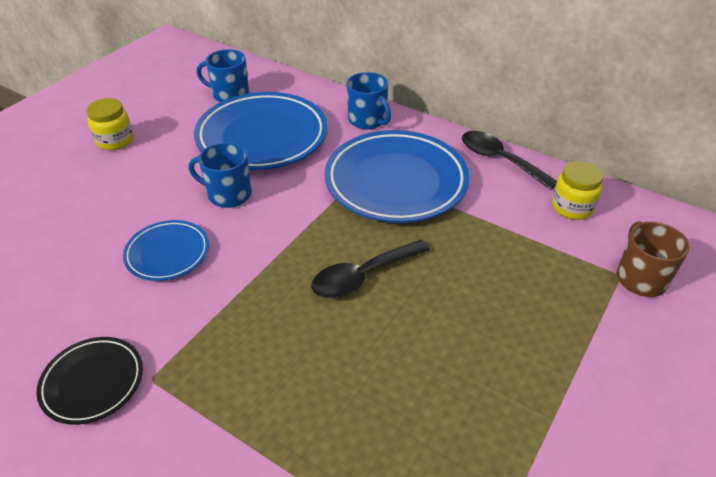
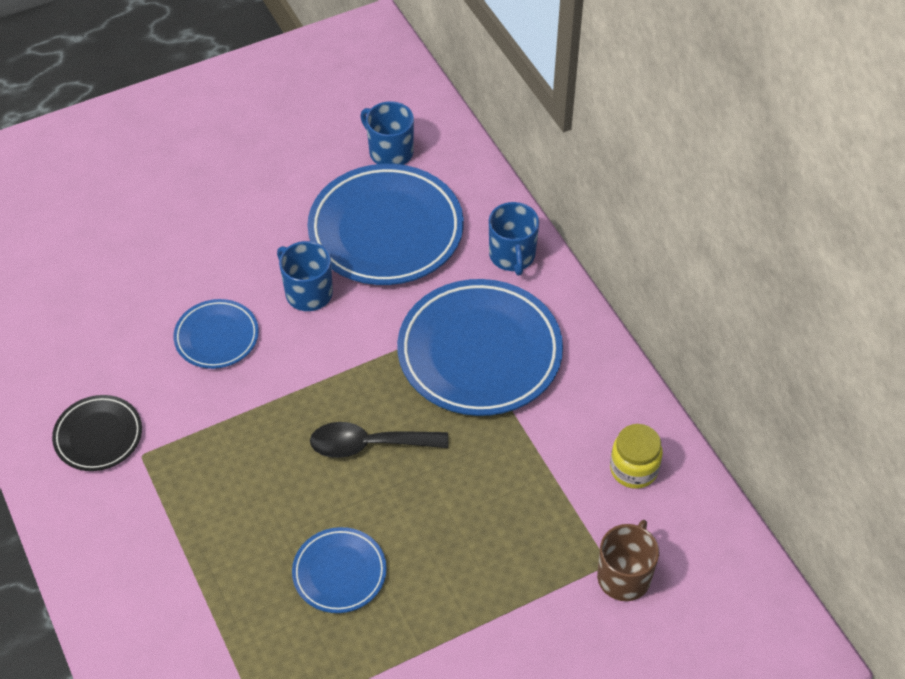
camera: 30 degrees right, 10 degrees up
(115, 140) = (240, 171): yellow jar -> none
(421, 389) = (339, 573): none -> blue plate
(500, 160) = (611, 376): black spoon -> none

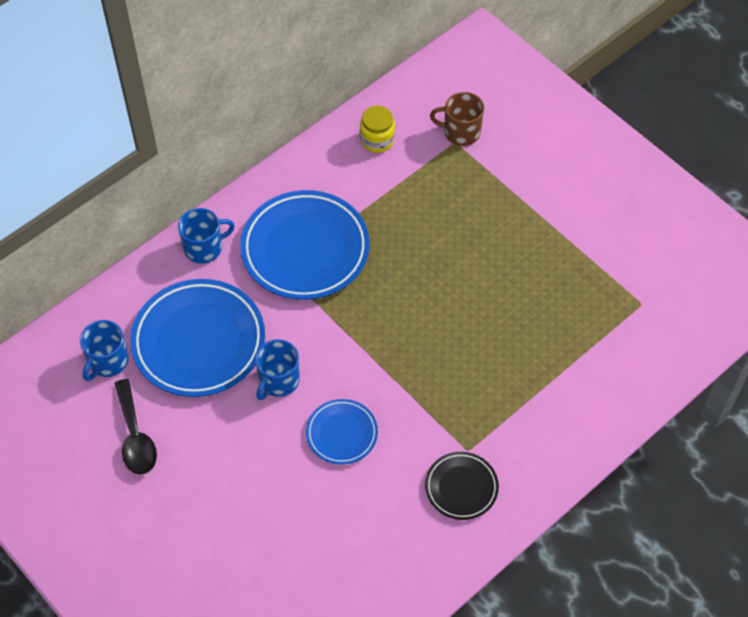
camera: 105 degrees left, 5 degrees up
(339, 573) = (517, 291): blue plate -> none
(369, 445) = (408, 300): black spoon -> black spoon (135, 436)

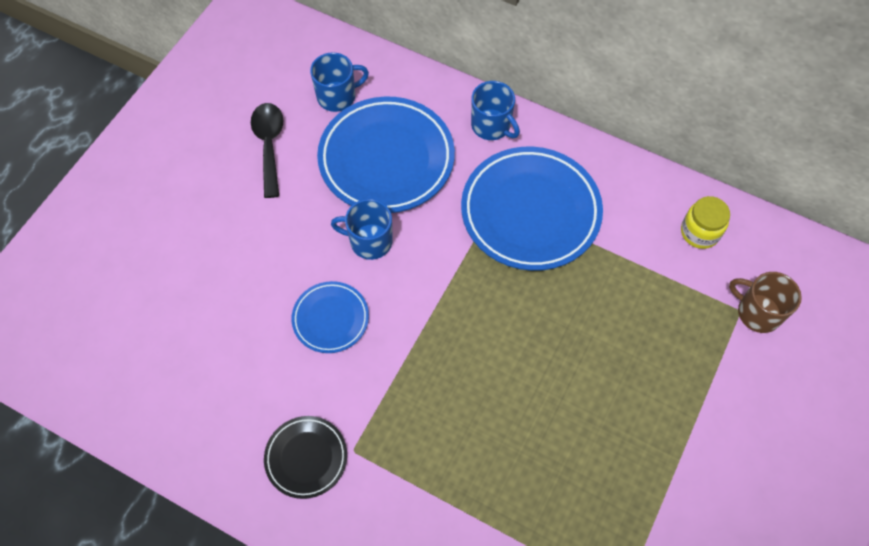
camera: 70 degrees right, 5 degrees up
(107, 362) = (337, 96): blue mug -> blue mug turned 150 degrees clockwise
(135, 436) = (269, 145): black spoon -> black spoon turned 120 degrees clockwise
(460, 132) = (757, 312): brown mug -> brown mug turned 45 degrees counterclockwise

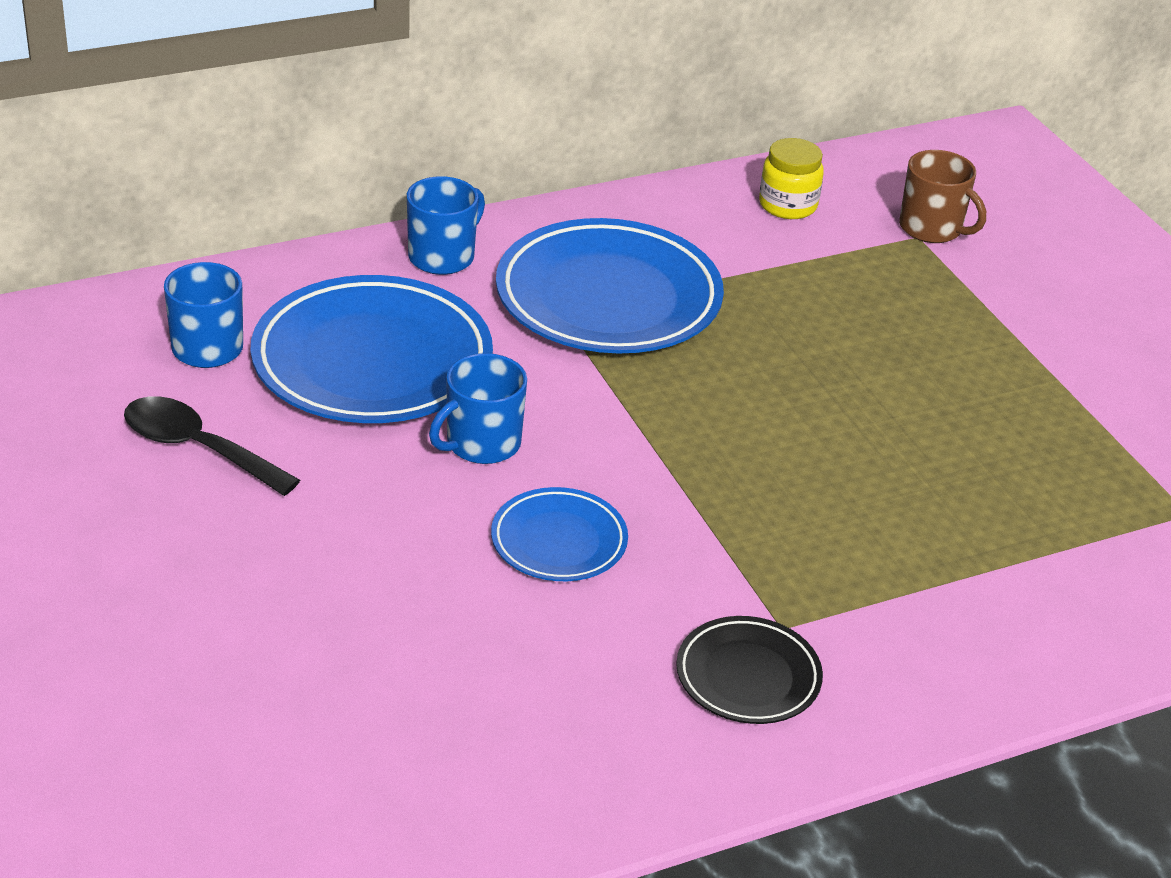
camera: 55 degrees left, 25 degrees down
(491, 126) = (443, 256): blue mug -> blue mug turned 45 degrees counterclockwise
(757, 312) = (932, 228): brown mug -> brown mug turned 120 degrees counterclockwise

